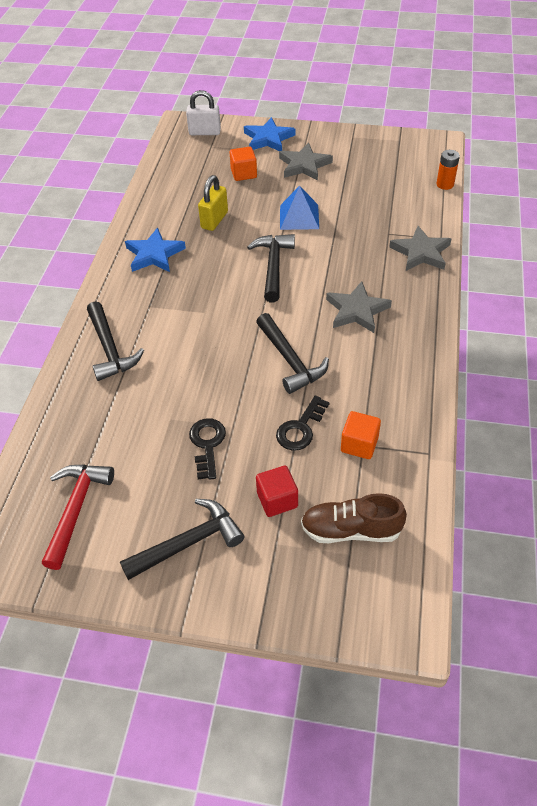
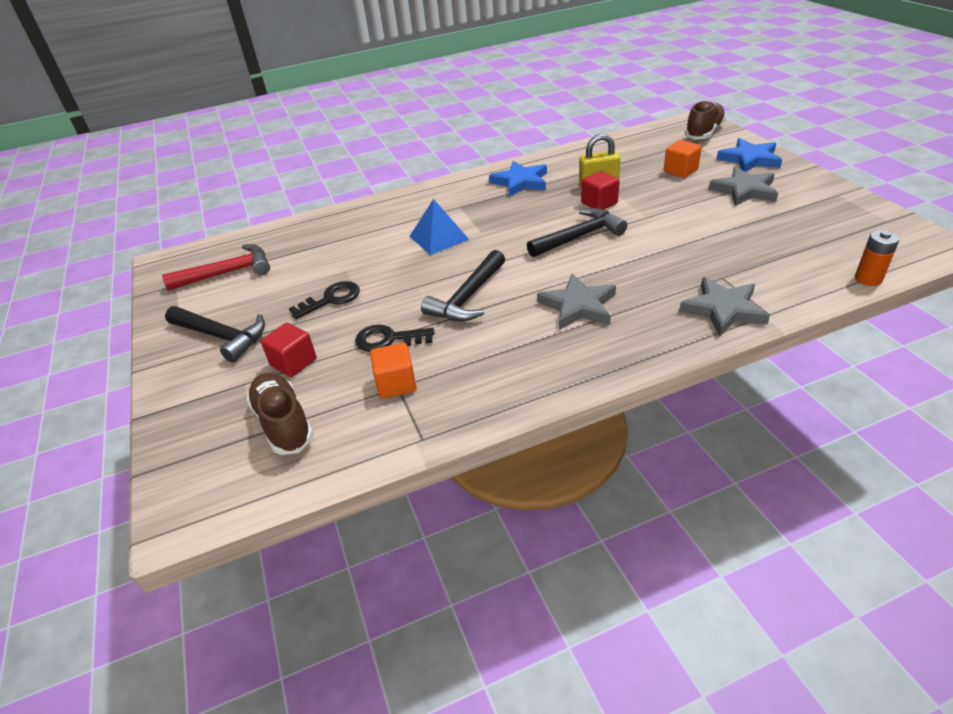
camera: 60 degrees right, 10 degrees down
(110, 349) = (396, 213): black hammer -> none
(204, 132) = (704, 132): white padlock -> brown shoe
(240, 233) = (599, 203): none -> red cube
(299, 217) = (666, 220): blue pyramid -> blue pyramid (438, 237)

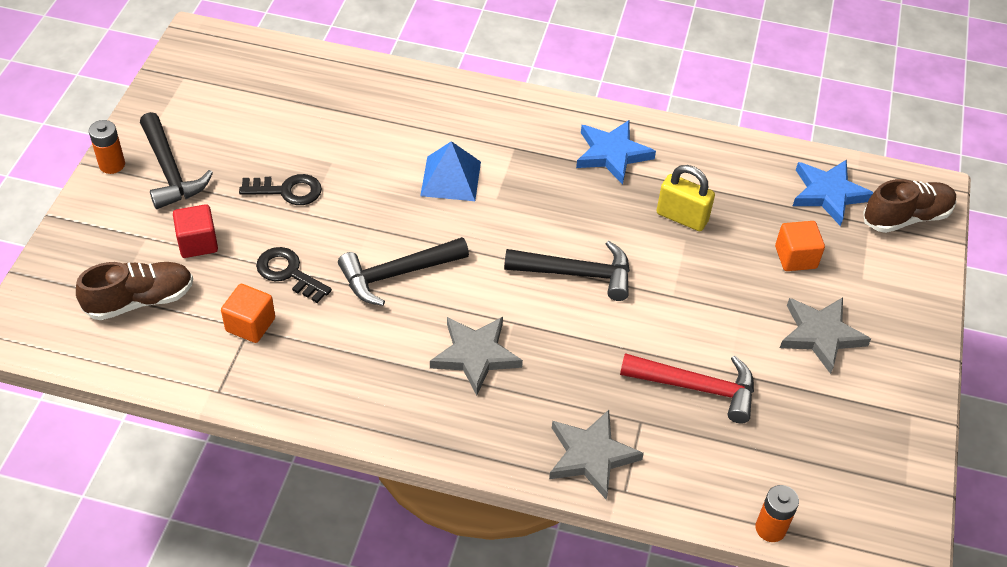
camera: 30 degrees right, 10 degrees up
(164, 358) = (112, 165): none -> orange battery
(228, 272) = (236, 92): red hammer -> red hammer (697, 388)
(283, 423) = (140, 300): brown shoe -> brown shoe turned 60 degrees clockwise
(599, 203) = (651, 243): red cube -> none
(750, 159) = (895, 296): blue star -> blue star (828, 194)

